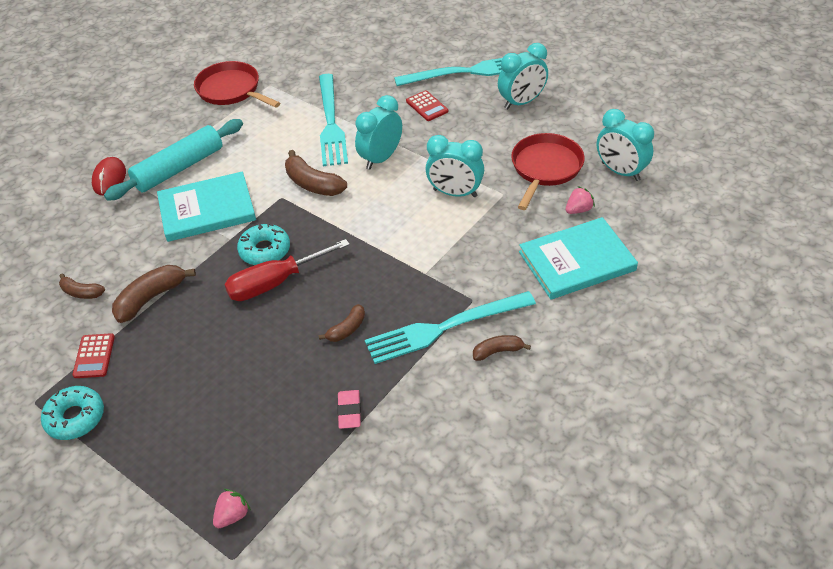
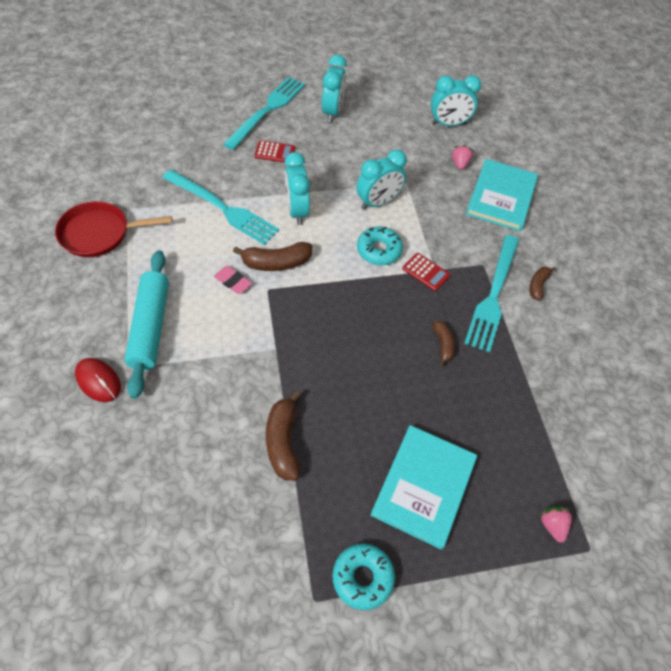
camera: 55 degrees left, 10 degrees up
(81, 292) = (220, 487): brown banana -> none
(94, 356) = (306, 522): red calculator -> red calculator (426, 272)
(207, 209) = (224, 341): turquoise book -> turquoise book (423, 486)
(265, 250) = (313, 337): turquoise donut -> turquoise donut (379, 250)
(275, 283) = (354, 353): red screwdriver -> none
(349, 411) = (518, 394): pink eraser -> pink eraser (233, 282)
(545, 168) = (406, 149): red pan -> none

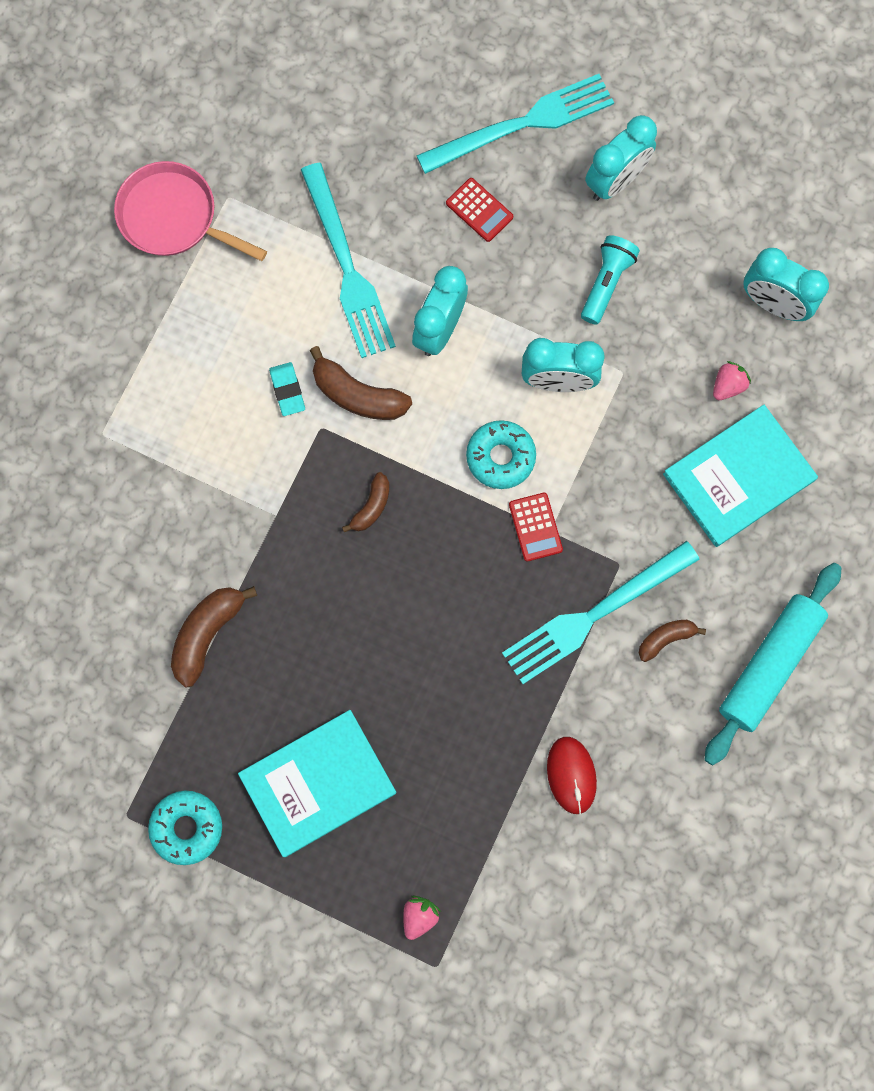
camera: 40 degrees right, 20 degrees up
(98, 381) = (61, 431): red mouse -> red mouse (571, 775)
(99, 233) = (173, 217): red pan -> pink pan
(150, 327) = (155, 395): turquoise rolling pin -> turquoise rolling pin (769, 665)
(233, 282) = (287, 390): pink eraser -> turquoise eraser
(364, 152) = (606, 283): none -> turquoise flashlight
(443, 344) = (475, 638): brown banana -> brown banana (371, 506)

